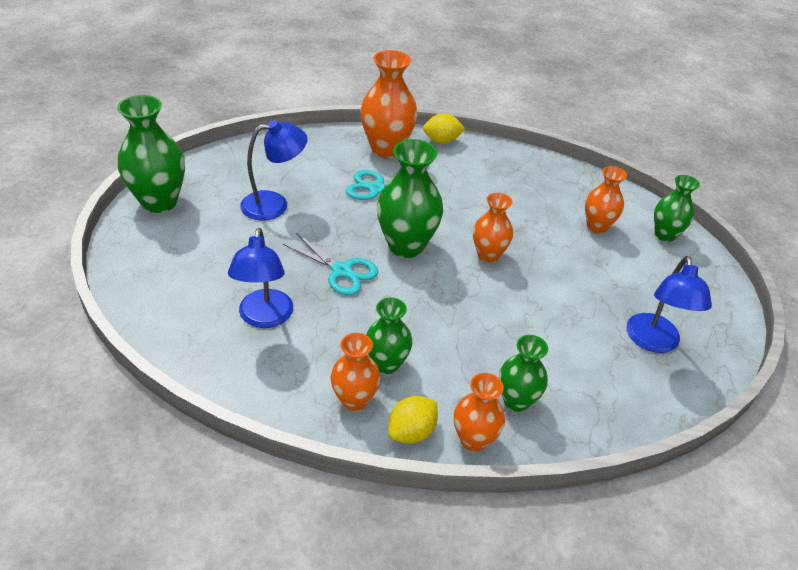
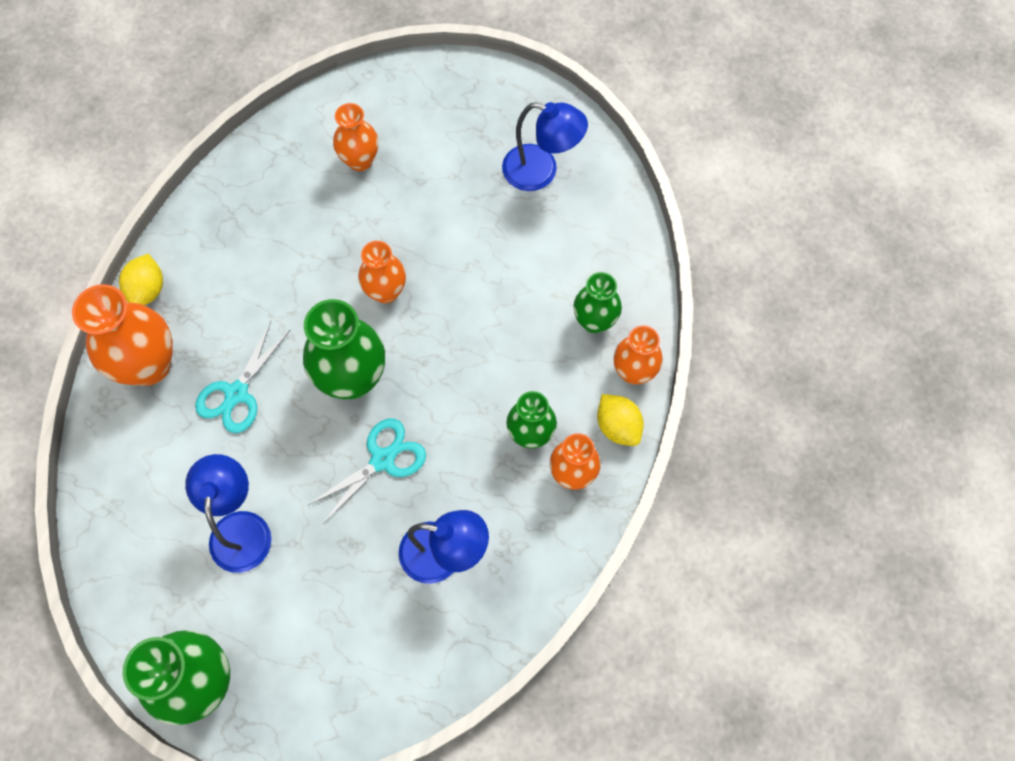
camera: 75 degrees left, 25 degrees up
(665, 235) = (388, 96): green vase -> none

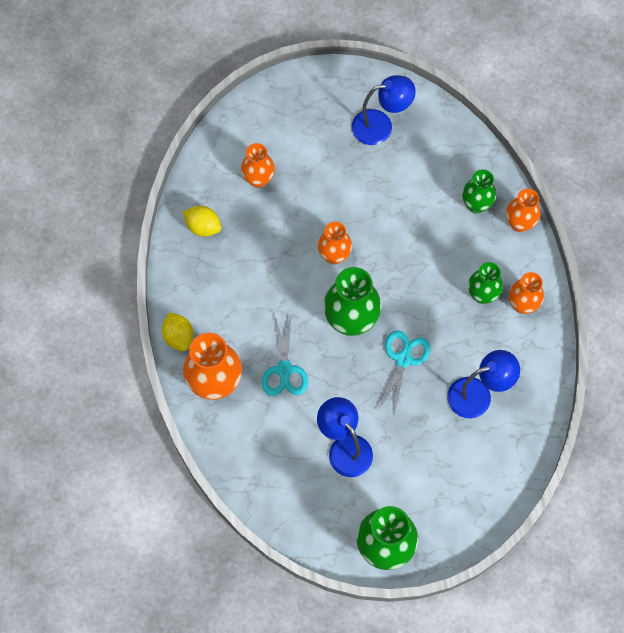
camera: 30 degrees left, 0 degrees up
(618, 426) = (531, 261): yellow lemon -> yellow lemon (203, 227)

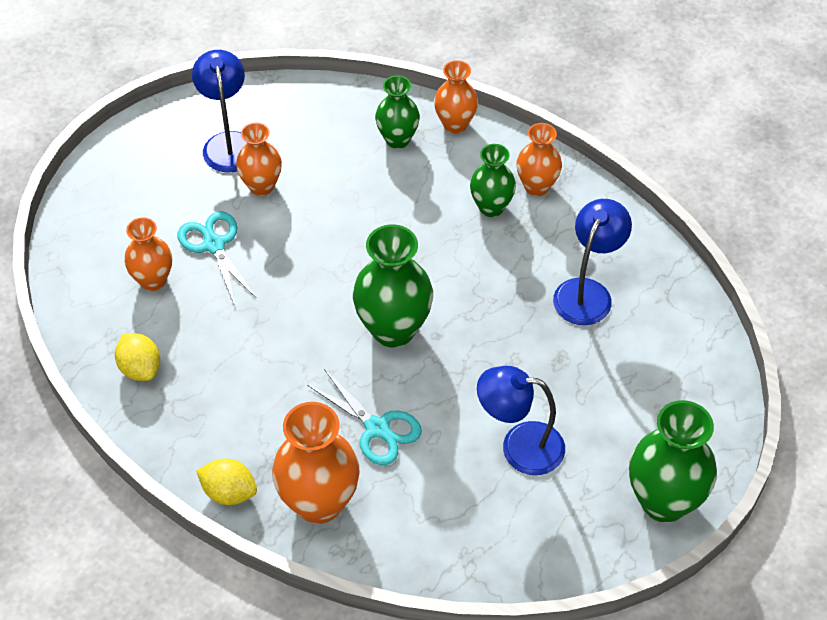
camera: 45 degrees left, 15 degrees down
(203, 227) = (140, 368): yellow lemon -> yellow lemon turned 75 degrees clockwise
(334, 255) = (310, 286): orange vase -> orange vase (261, 186)
(380, 126) = (228, 143): blue lamp -> blue lamp turned 45 degrees counterclockwise
(403, 359) = (483, 320): turquoise scissors -> turquoise scissors (214, 245)

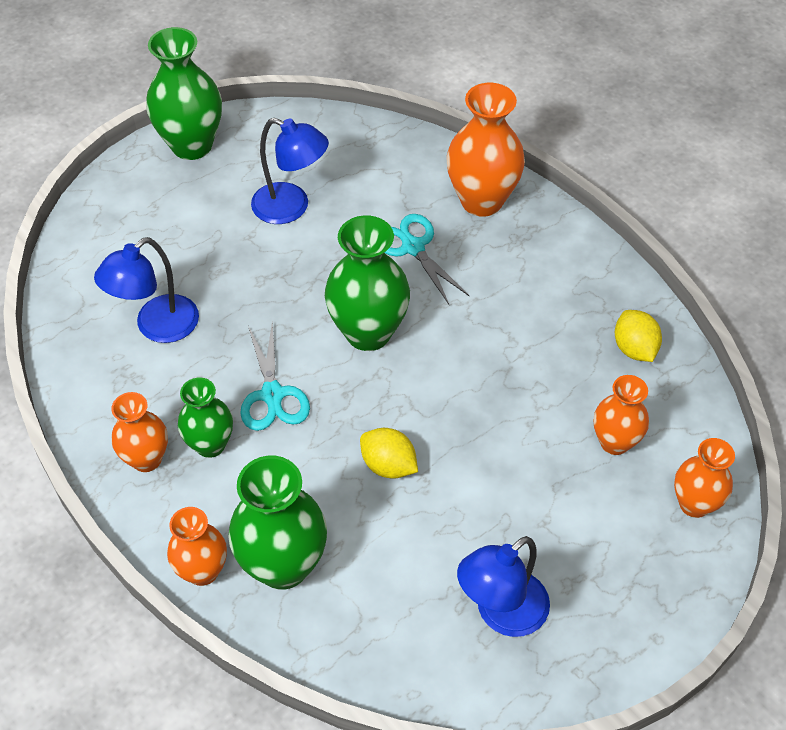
camera: 165 degrees left, 0 degrees up
(214, 245) = (540, 470): turquoise scissors -> turquoise scissors (272, 395)
(228, 143) = (501, 613): blue lamp -> blue lamp turned 45 degrees clockwise
(229, 492) = (559, 224): yellow lemon -> yellow lemon (388, 465)
(261, 186) = (470, 537): orange vase -> orange vase (694, 504)
(397, 139) = (283, 565): green vase -> green vase, size x1.63

